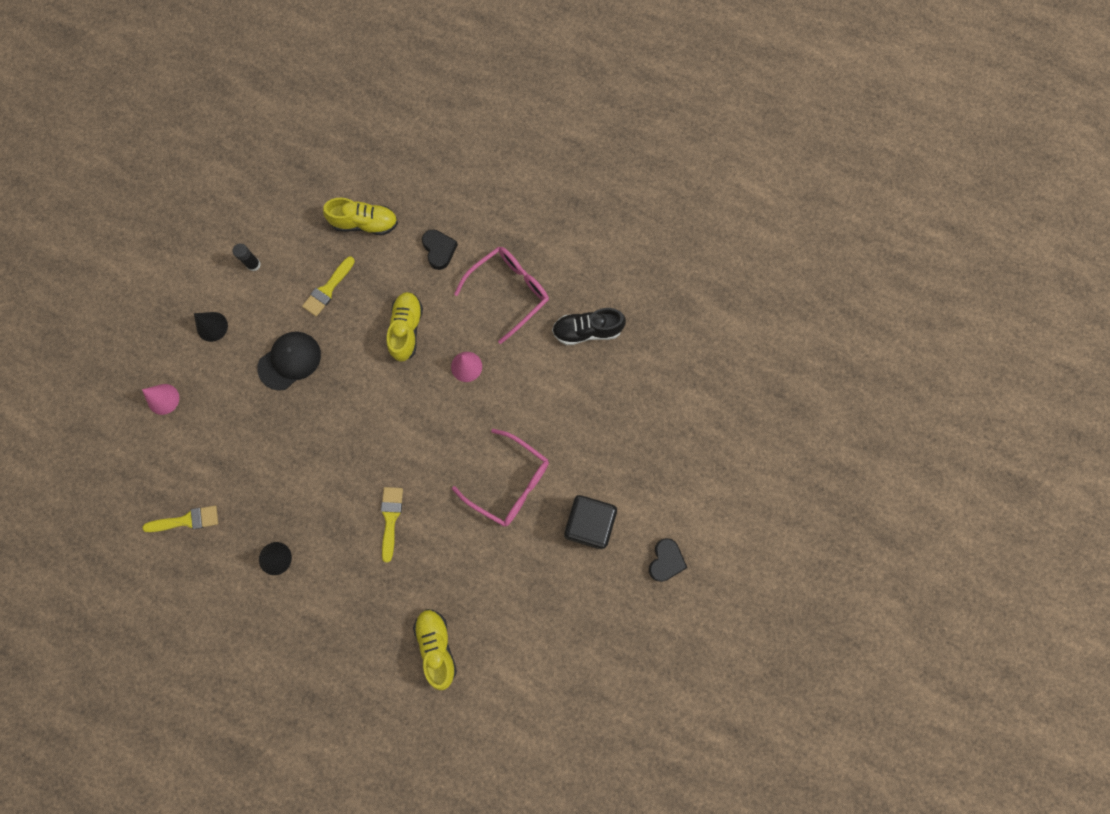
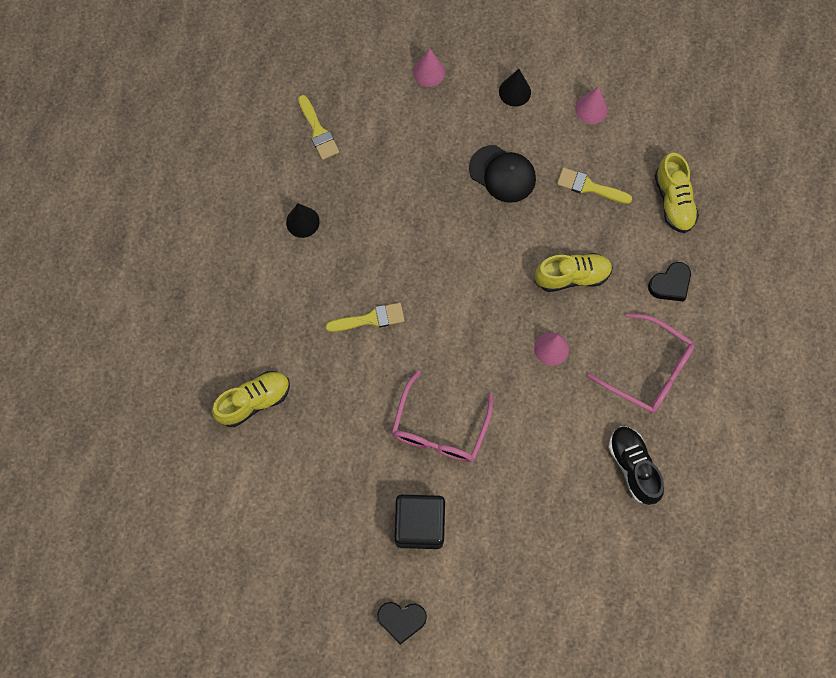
camera: 75 degrees right, 5 degrees down
(253, 264) = (591, 109): black glue stick -> pink cone

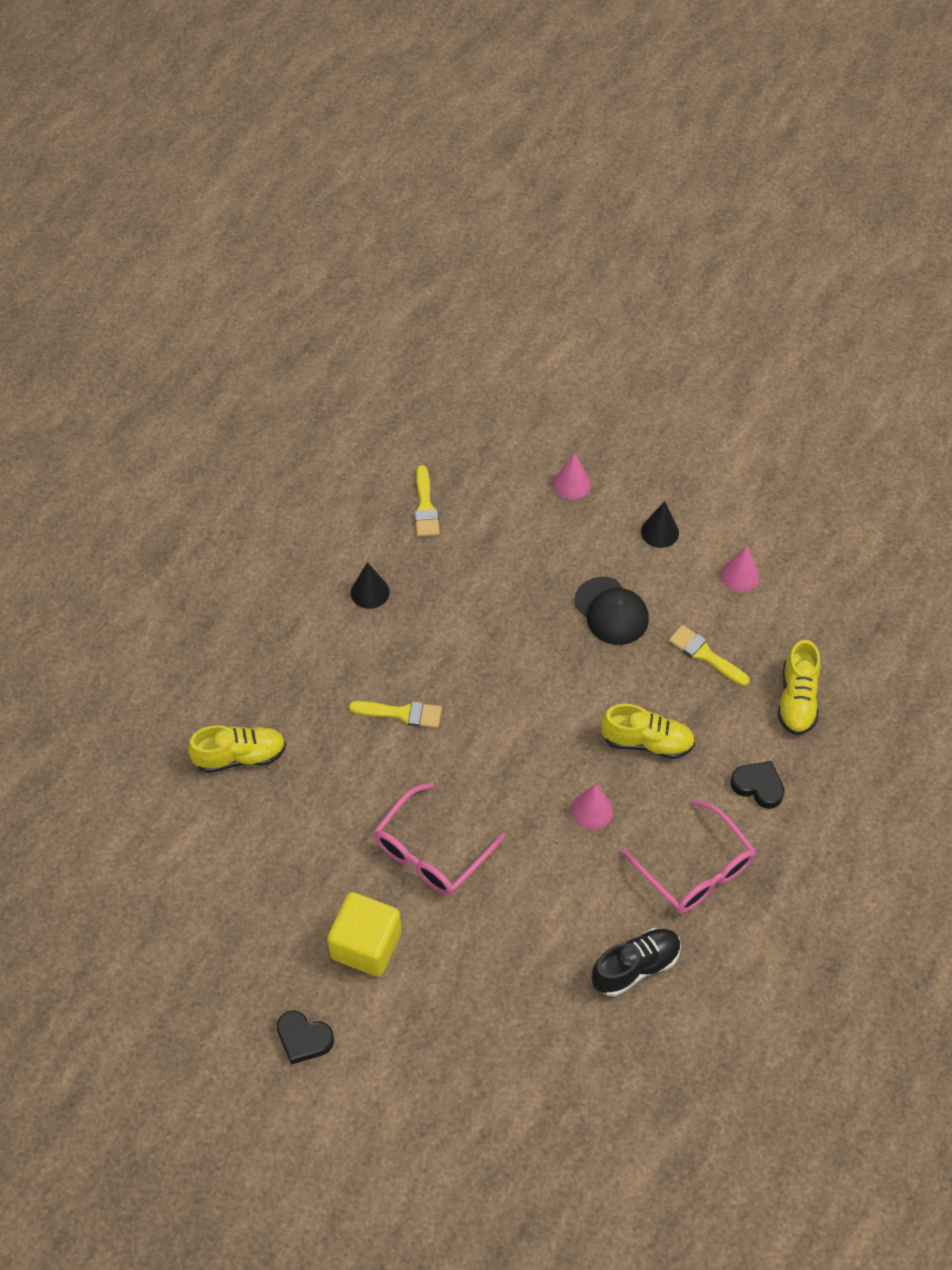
camera: 20 degrees right, 15 degrees down
(419, 524) = (366, 945): black cube -> yellow cube
(633, 467) = (635, 967): black shoe -> black shoe turned 60 degrees clockwise
(670, 284) = (758, 786): black heart -> black heart turned 135 degrees counterclockwise

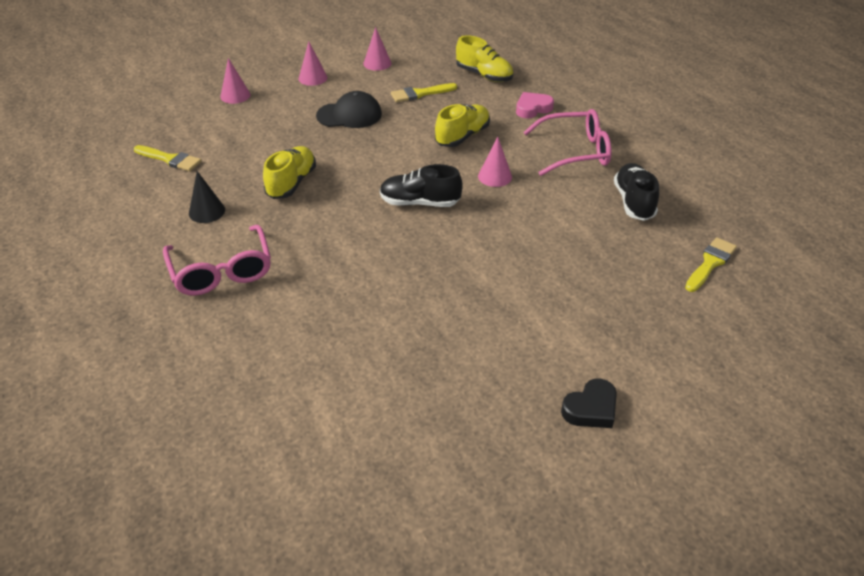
camera: 60 degrees left, 15 degrees down
(240, 756) = (275, 343): yellow shoe -> yellow shoe (291, 183)
(366, 945) = (523, 332): yellow cube -> none
(401, 713) = (330, 234): yellow brush -> yellow brush (710, 263)
(431, 852) = (465, 264): pink glasses -> pink glasses (221, 271)
(500, 763) = (420, 203): none -> black shoe
(660, 532) = (313, 78): black cone -> pink cone
(758, 786) = (532, 108): black heart -> pink heart

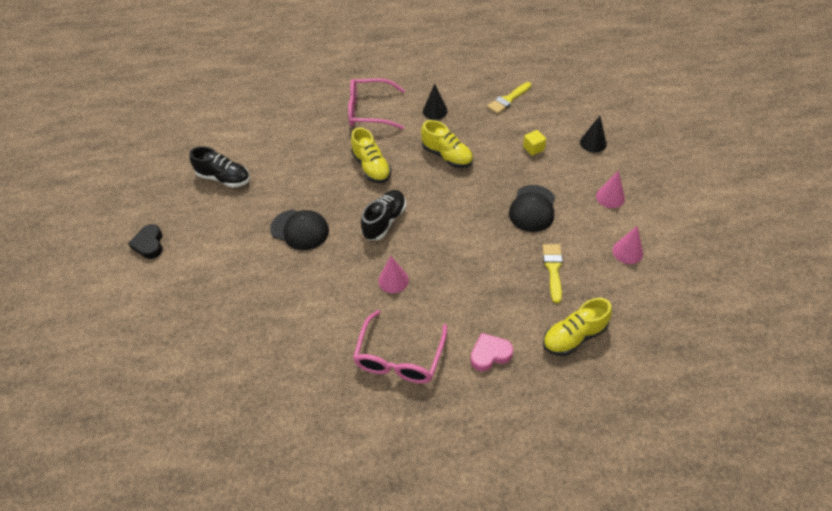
camera: 115 degrees right, 10 degrees up
(235, 95) = (593, 143): pink cone -> black cone
(257, 128) = (533, 148): none -> yellow cube
(462, 136) = (464, 278): yellow shoe -> yellow shoe (371, 167)
(472, 265) = (300, 230): none -> black cap
(532, 108) = (490, 354): pink heart -> pink heart turned 105 degrees counterclockwise
(634, 202) = (305, 367): black shoe -> black shoe (224, 178)
(710, 263) = (205, 382): yellow brush -> none

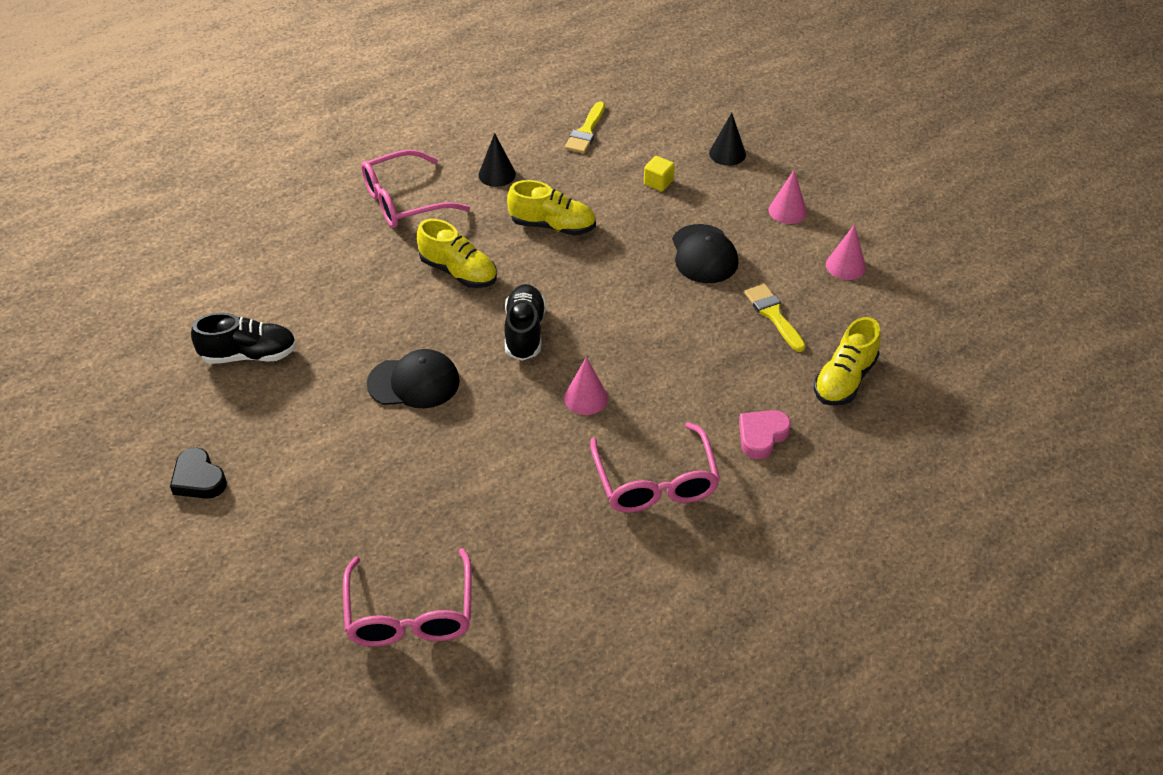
camera: 30 degrees left, 5 degrees down
(200, 381) = (410, 613): none -> pink glasses

